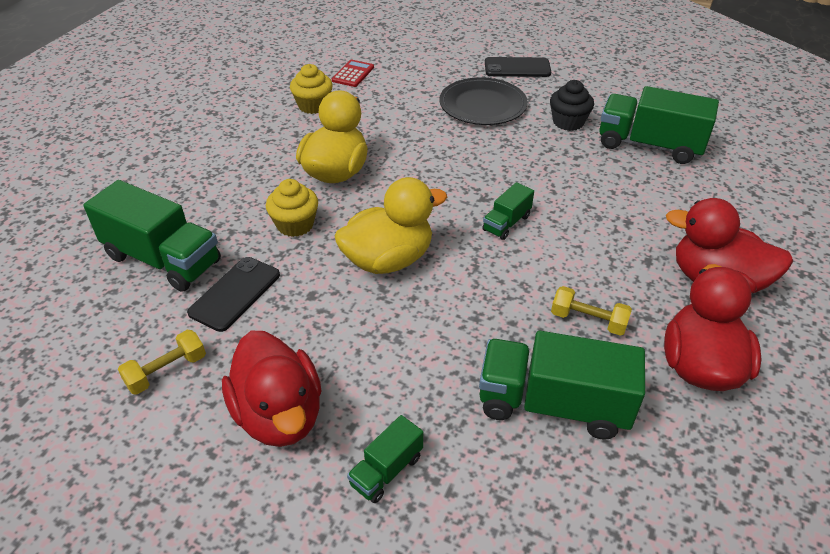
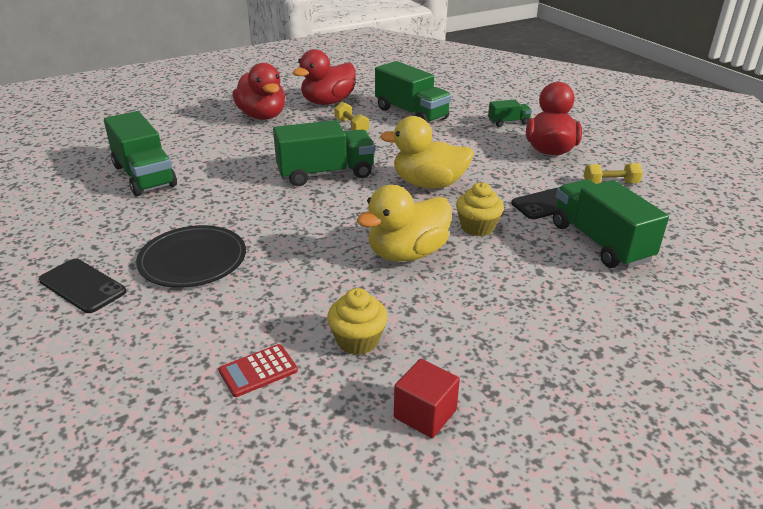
camera: 145 degrees left, 10 degrees down
(243, 90) = (425, 414): none -> red cube
(506, 223) = (325, 174): green truck -> green truck, size x2.00
(568, 122) = (158, 214): black cupcake -> none

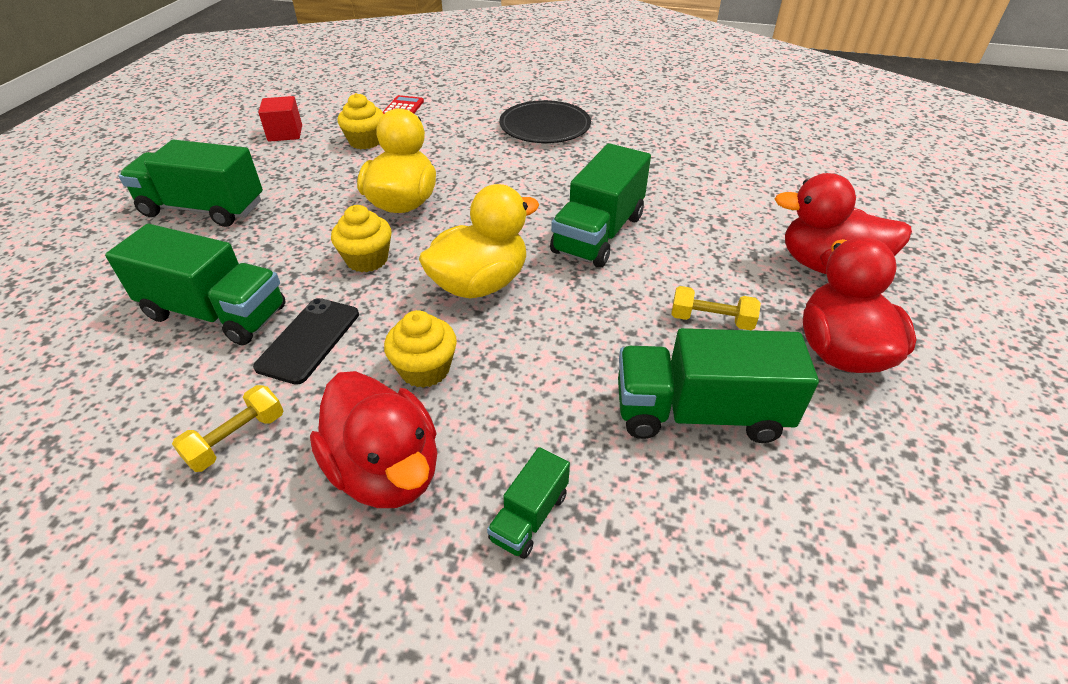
camera: 135 degrees right, 10 degrees up
(82, 286) = (571, 91): black phone -> none
(144, 176) = (721, 148): green truck -> green truck (203, 209)
(501, 167) = (425, 369): none -> yellow cupcake

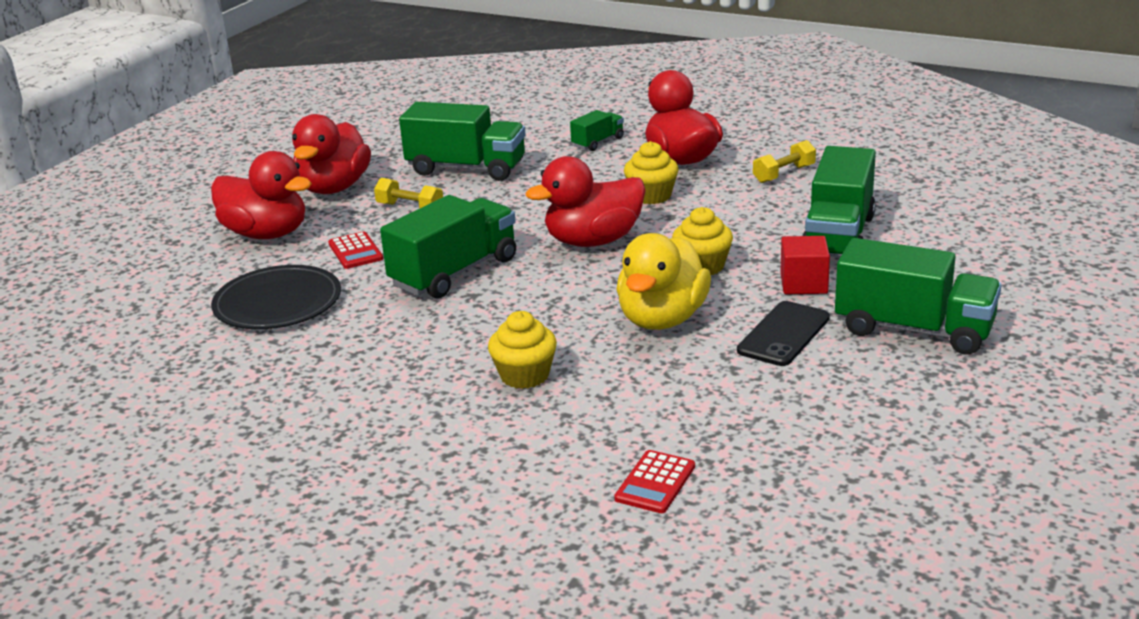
camera: 165 degrees left, 15 degrees down
(215, 313) = (838, 236): green truck -> green truck turned 105 degrees counterclockwise
(285, 133) = (856, 444): red cube -> red cube (803, 284)
(309, 340) = (747, 215): black phone -> black phone (783, 334)
(365, 141) = (717, 415): yellow cupcake -> yellow cupcake (524, 375)
(480, 284) = (593, 241): yellow duck -> red duck
(545, 126) = (426, 420): black plate -> black plate (278, 303)
(713, 251) = (355, 251): none -> red calculator

